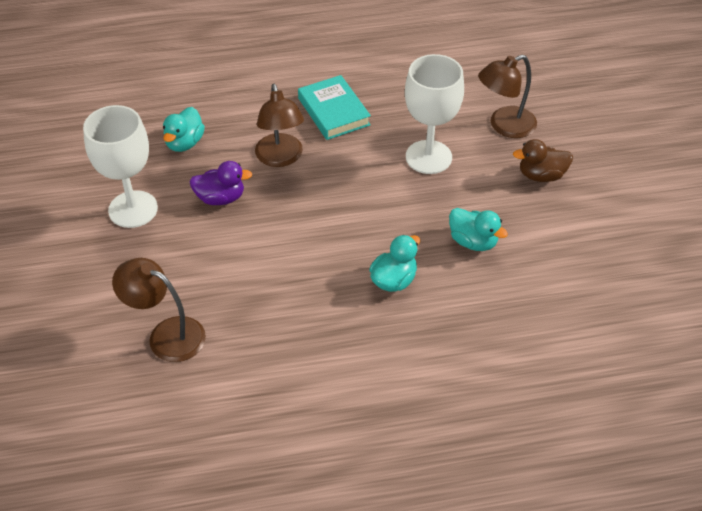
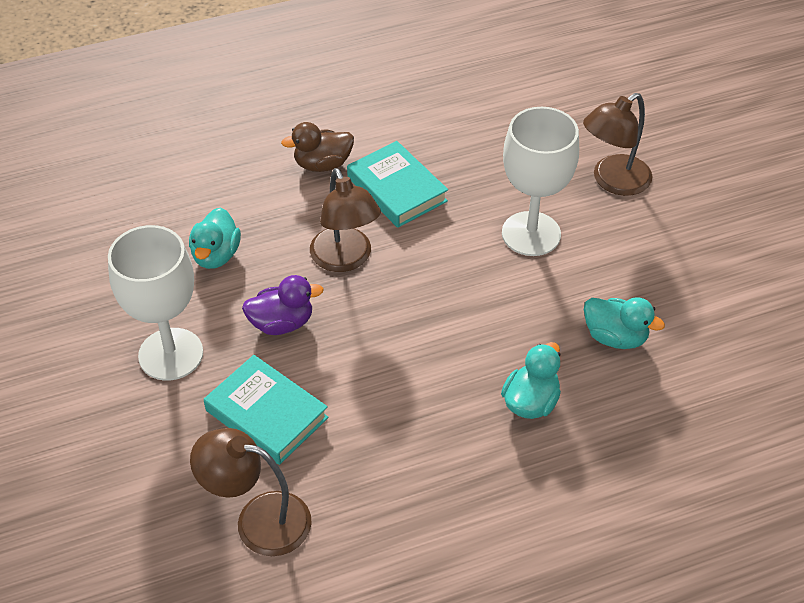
camera: 10 degrees left, 0 degrees up
(192, 261) = (266, 414): none -> turquoise book
(541, 175) = (674, 239): brown duck -> brown duck (322, 164)

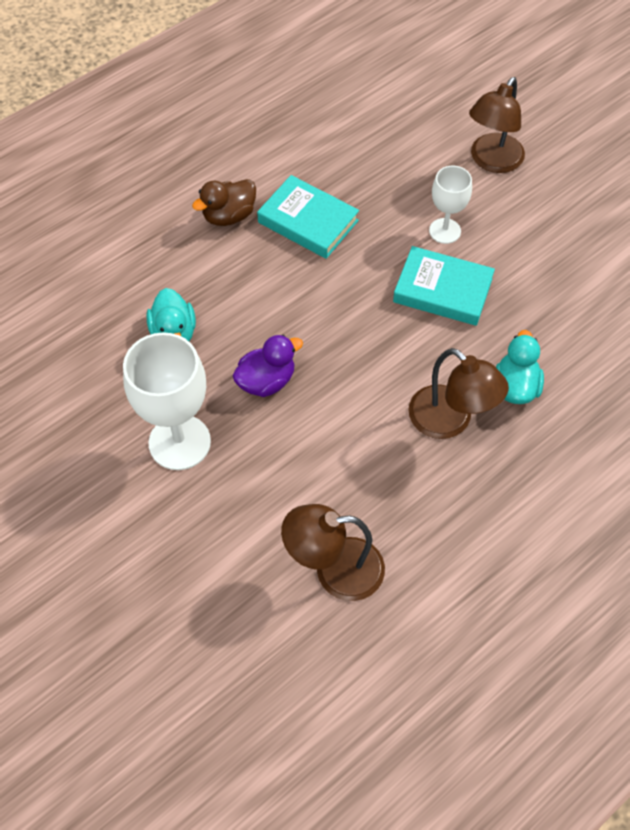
camera: 20 degrees left, 10 degrees up
(266, 414) = (294, 471): turquoise book -> turquoise book (442, 290)
(345, 259) = (294, 303): brown lamp -> brown lamp (450, 421)
(531, 234) = (445, 231): white goblet -> white goblet, size x0.58
(615, 337) = (557, 306): turquoise duck -> none

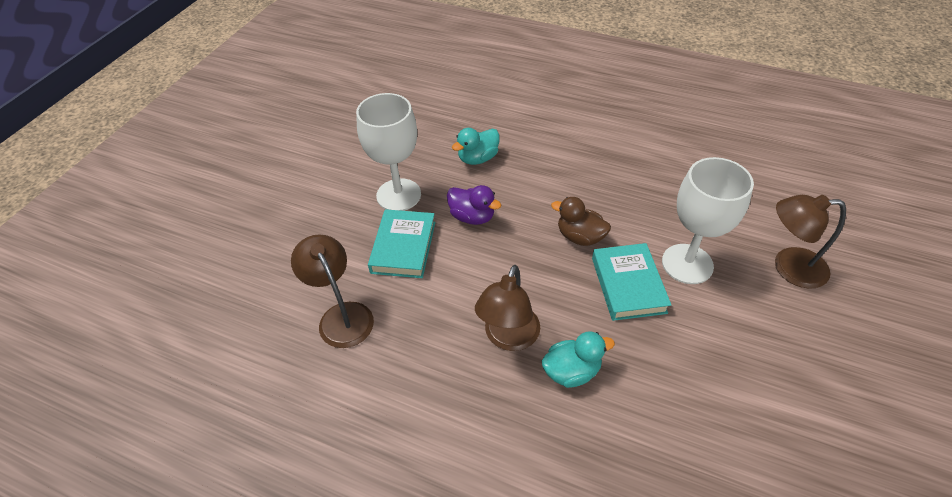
camera: 65 degrees right, 10 degrees down
(229, 216) = (591, 144): brown duck -> brown duck (580, 237)
(308, 221) = (622, 183): turquoise book -> turquoise book (403, 247)
(445, 231) = (687, 264): white goblet -> white goblet, size x1.72

